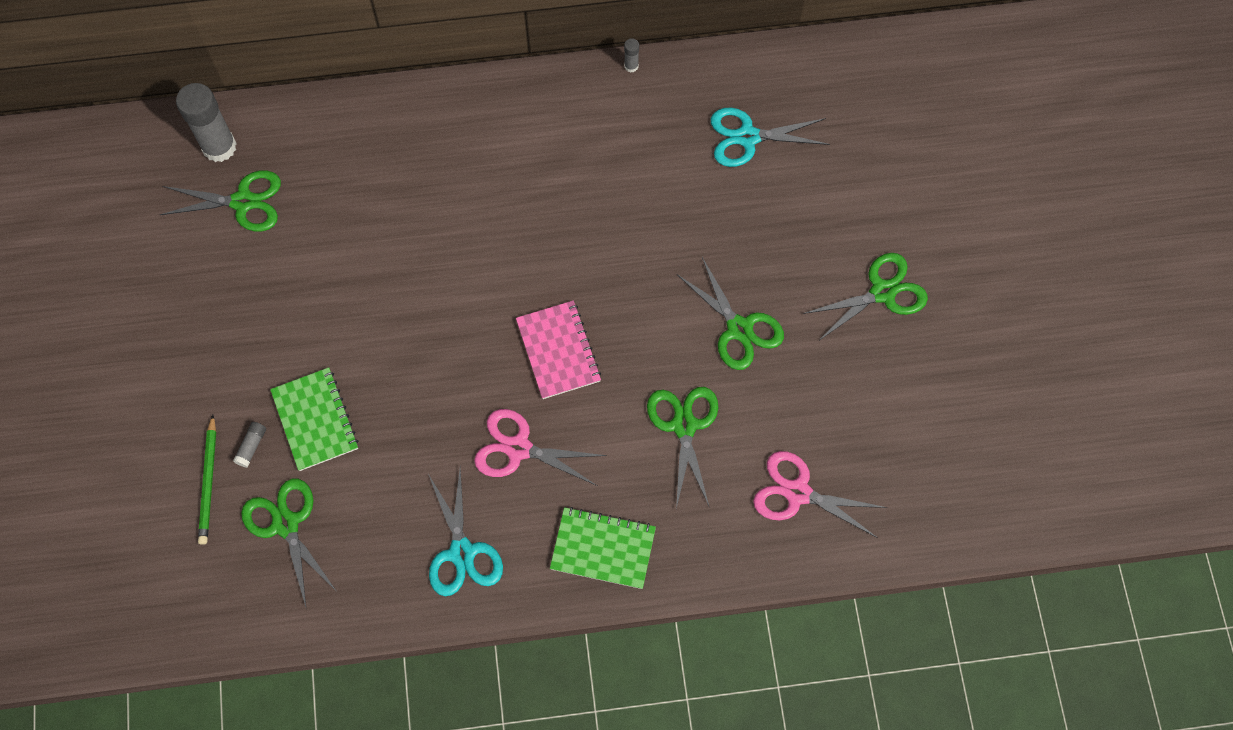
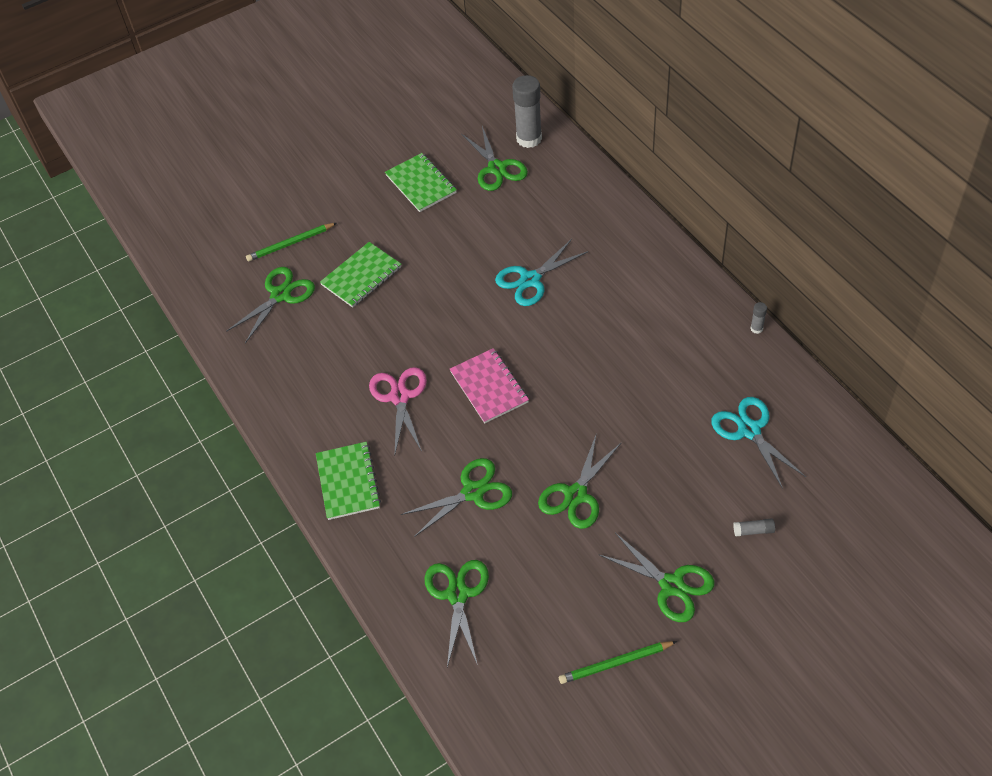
camera: 70 degrees right, 15 degrees down
(211, 294) = (421, 184): none -> green notebook
(251, 446) = (326, 253): grey glue stick -> grey glue stick (753, 530)
(462, 552) = (305, 399): turquoise scissors -> turquoise scissors (530, 280)
(558, 351) = (489, 387): pink notebook -> pink notebook turned 75 degrees counterclockwise
(798, 493) = (457, 594): pink scissors -> green scissors
(940, 381) = (615, 663): none -> green pencil

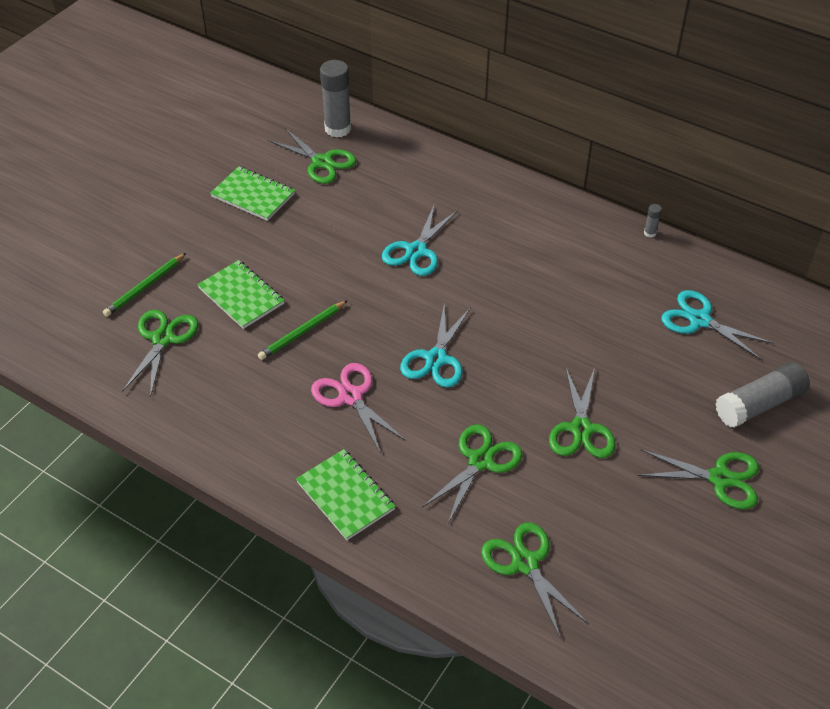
camera: 30 degrees left, 5 degrees down
(361, 276) = (241, 296): green notebook -> green notebook turned 60 degrees counterclockwise
(489, 387) = (436, 359): pink notebook -> turquoise scissors
(615, 663) = (715, 569): green pencil -> green pencil (302, 332)
(753, 530) = (759, 404): grey glue stick -> grey glue stick, size x2.34

